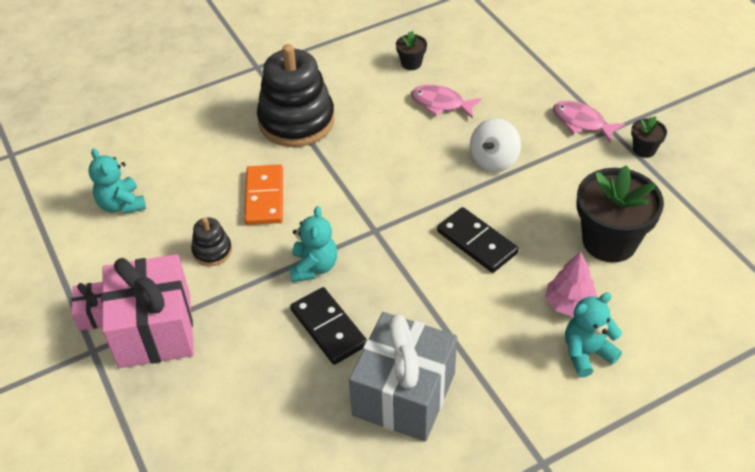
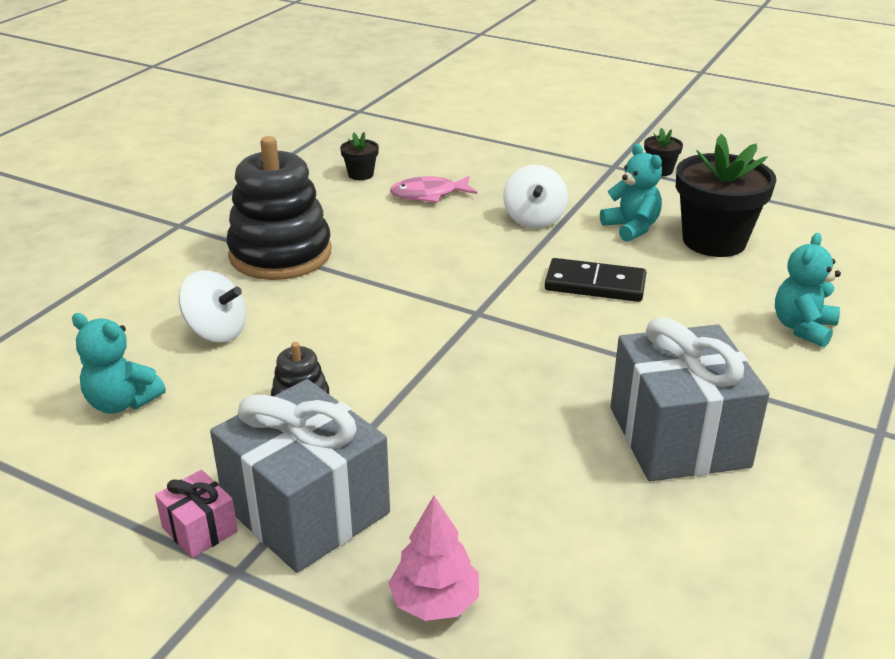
camera: 35 degrees left, 15 degrees down
(155, 329) = (306, 509): pink gift -> grey gift
(209, 172) = (216, 331): none -> white spinning top
(264, 197) = (314, 329): orange domino -> none
(314, 267) = (445, 368): turquoise teddy bear -> turquoise teddy bear (631, 228)
(328, 328) = (526, 415): black domino -> none
(569, 304) = (739, 298): pink tree -> pink tree (435, 602)
(581, 122) = (582, 169): pink fish -> none

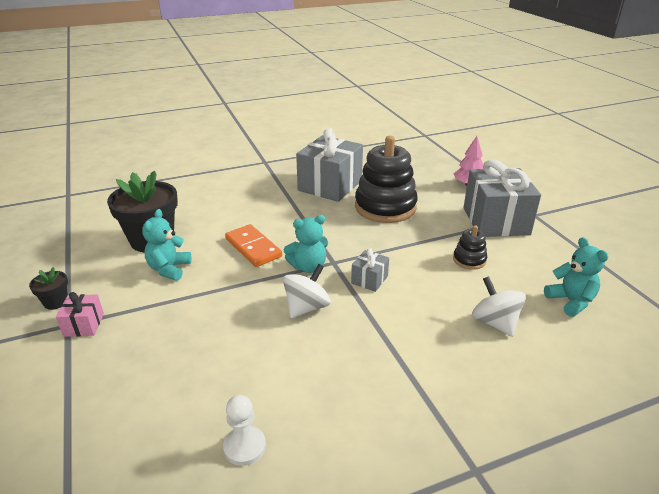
camera: 140 degrees left, 0 degrees up
(199, 529) = (544, 231): pink gift -> pink gift (84, 325)
(280, 254) = (407, 372): black stacking toy -> black stacking toy (385, 207)
(360, 174) = (244, 446): black flower pot -> white pawn
(407, 313) = (369, 279): none -> grey gift
(428, 195) = (230, 376): pink fish -> none
(534, 219) = (205, 306): white spinning top -> white spinning top (306, 307)
(595, 284) = (253, 248): black domino -> orange domino
(803, 328) = (214, 192): turquoise teddy bear -> turquoise teddy bear (308, 267)

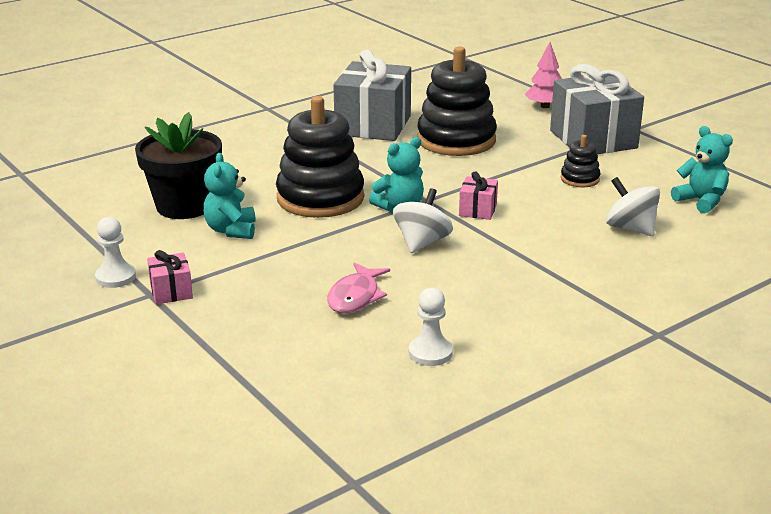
camera: 15 degrees left, 5 degrees down
(56, 302) = (115, 277): black flower pot -> white pawn
(220, 359) = (355, 297): none -> pink fish
(253, 248) = (320, 198): orange domino -> black stacking toy
(369, 279) = (478, 210): grey gift -> pink gift

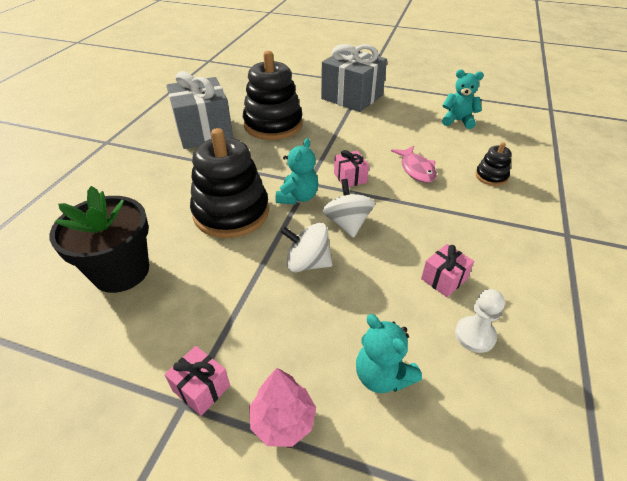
camera: 35 degrees left, 15 degrees up
(115, 277) = (126, 401): white pawn -> none
(231, 230) = (190, 280): turquoise teddy bear -> turquoise teddy bear (382, 375)
(355, 297) = (361, 304): pink fish -> pink fish (416, 169)
(459, 312) = (444, 279): none -> pink gift
(545, 106) = (298, 82): pink tree -> pink tree (283, 421)
(580, 179) = (379, 129): black stacking toy -> black stacking toy (491, 176)
(630, 228) = (450, 155): white spinning top -> white spinning top (307, 263)

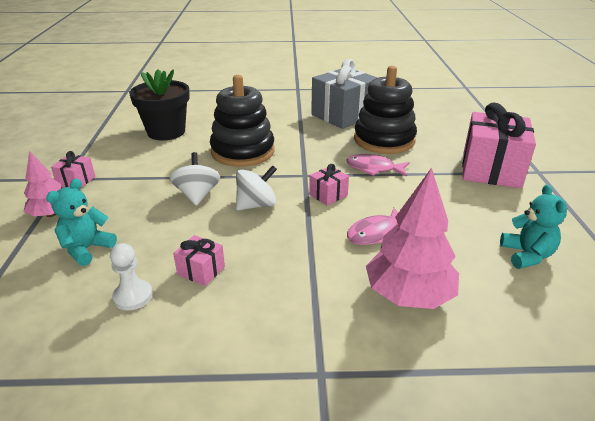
camera: 70 degrees right, 10 degrees down
(298, 197) = (280, 174): turquoise teddy bear -> none
(319, 143) = (373, 168): none -> pink fish
(352, 97) = (491, 170): grey gift -> pink gift
(491, 176) = (408, 295): black stacking toy -> pink tree

